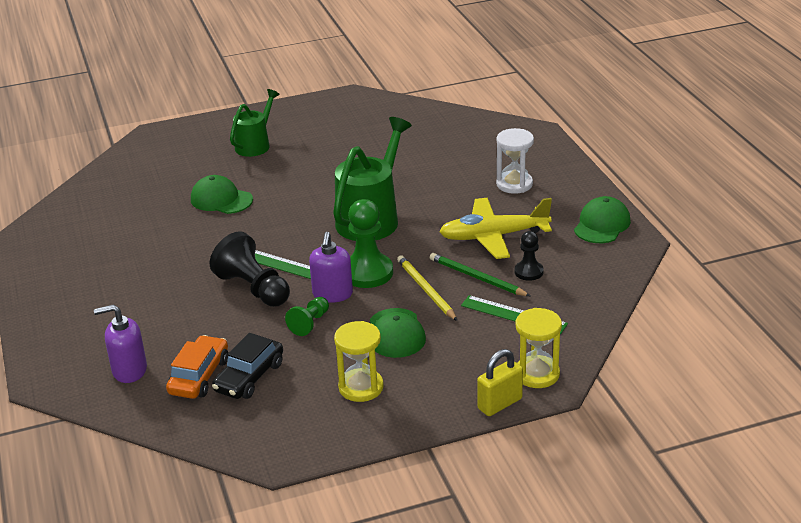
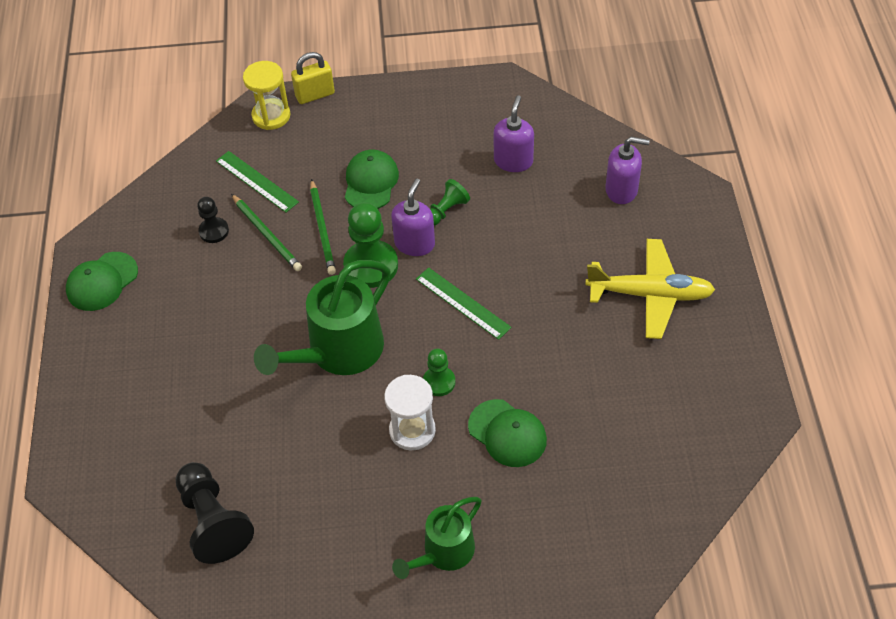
camera: 165 degrees left, 20 degrees up
(199, 376) = (558, 171): orange car -> none
(249, 377) = (513, 161): black car -> purple soap dispenser
(253, 288) = (492, 269): black pawn -> black pawn (213, 521)
(282, 216) = (439, 382): none -> green pawn
(361, 387) = (420, 132): yellow hourglass -> none
(426, 290) = (322, 229): yellow pencil -> green pencil
(493, 236) = (221, 290): yellow plane -> yellow plane (650, 295)
(514, 184) = (152, 374): white hourglass -> white hourglass (412, 430)

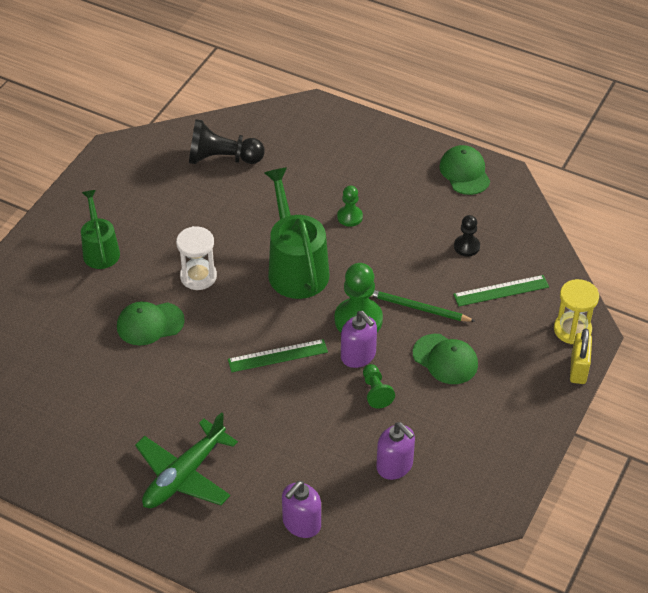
camera: 120 degrees right, 5 degrees down
(267, 234) = (439, 274): green pencil -> none
(439, 382) = (222, 308): green pawn -> green pawn (350, 217)
(650, 295) = (184, 475): yellow plane -> green plane

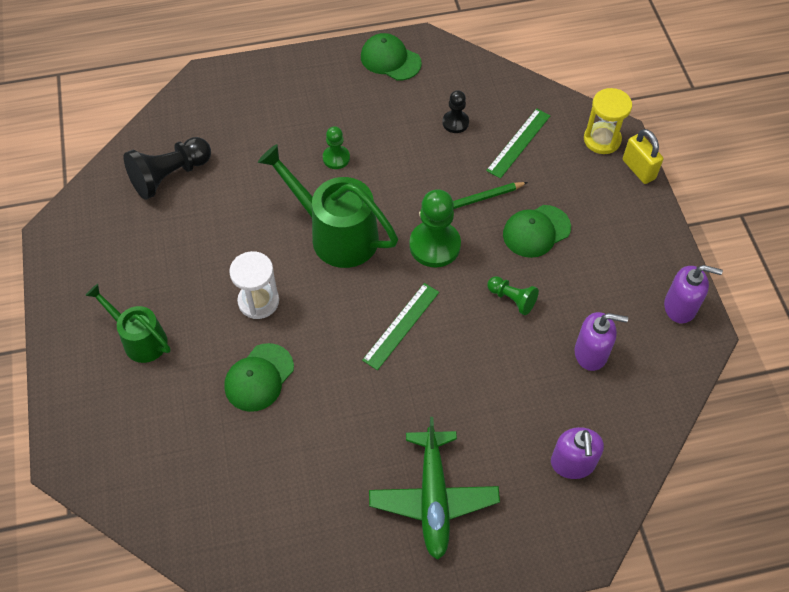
camera: 40 degrees left, 10 degrees up
(358, 356) = (466, 277): purple soap dispenser -> purple soap dispenser (680, 307)
(445, 359) = (536, 231): green cap -> green cap turned 150 degrees clockwise

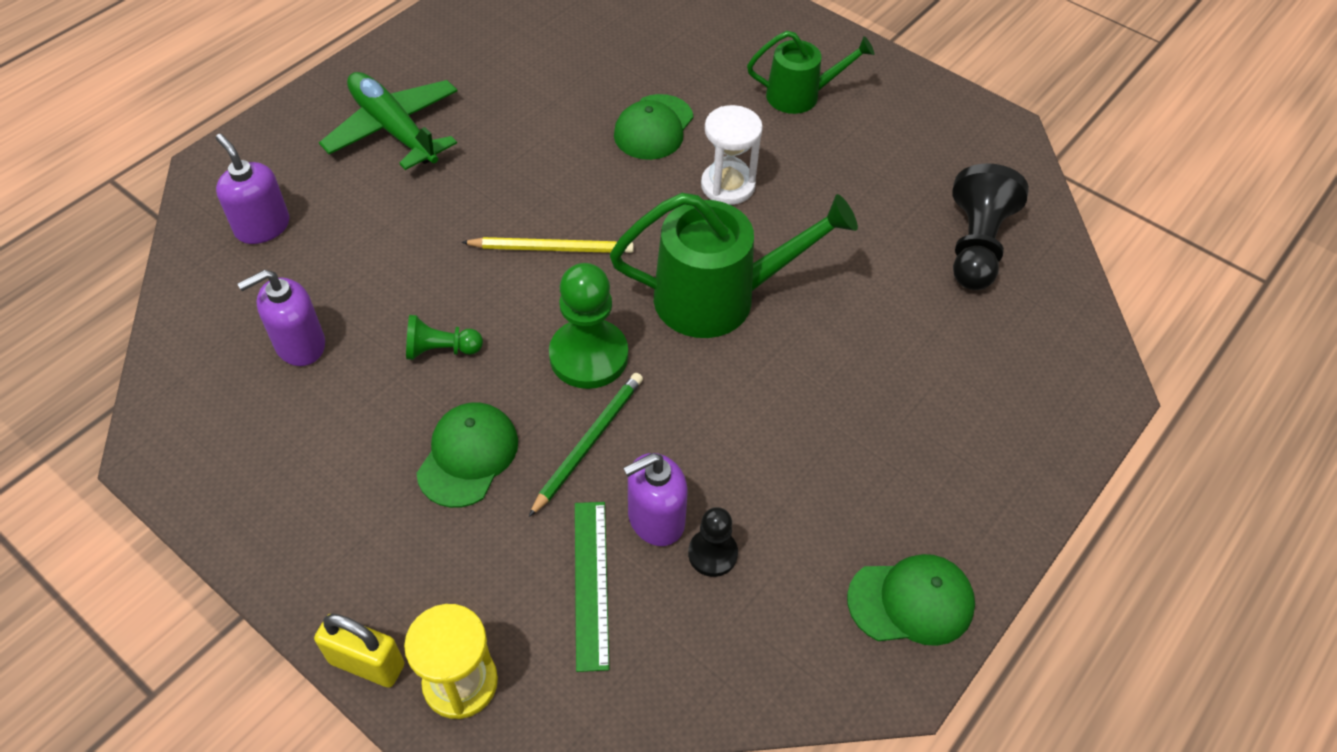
camera: 140 degrees right, 5 degrees down
(259, 377) = (653, 127): green cap -> green cap turned 150 degrees counterclockwise
(336, 158) = (818, 389): green pawn -> none
(401, 325) = (552, 248): green ruler -> yellow pencil
(680, 307) = (201, 471): purple soap dispenser -> purple soap dispenser (655, 519)

